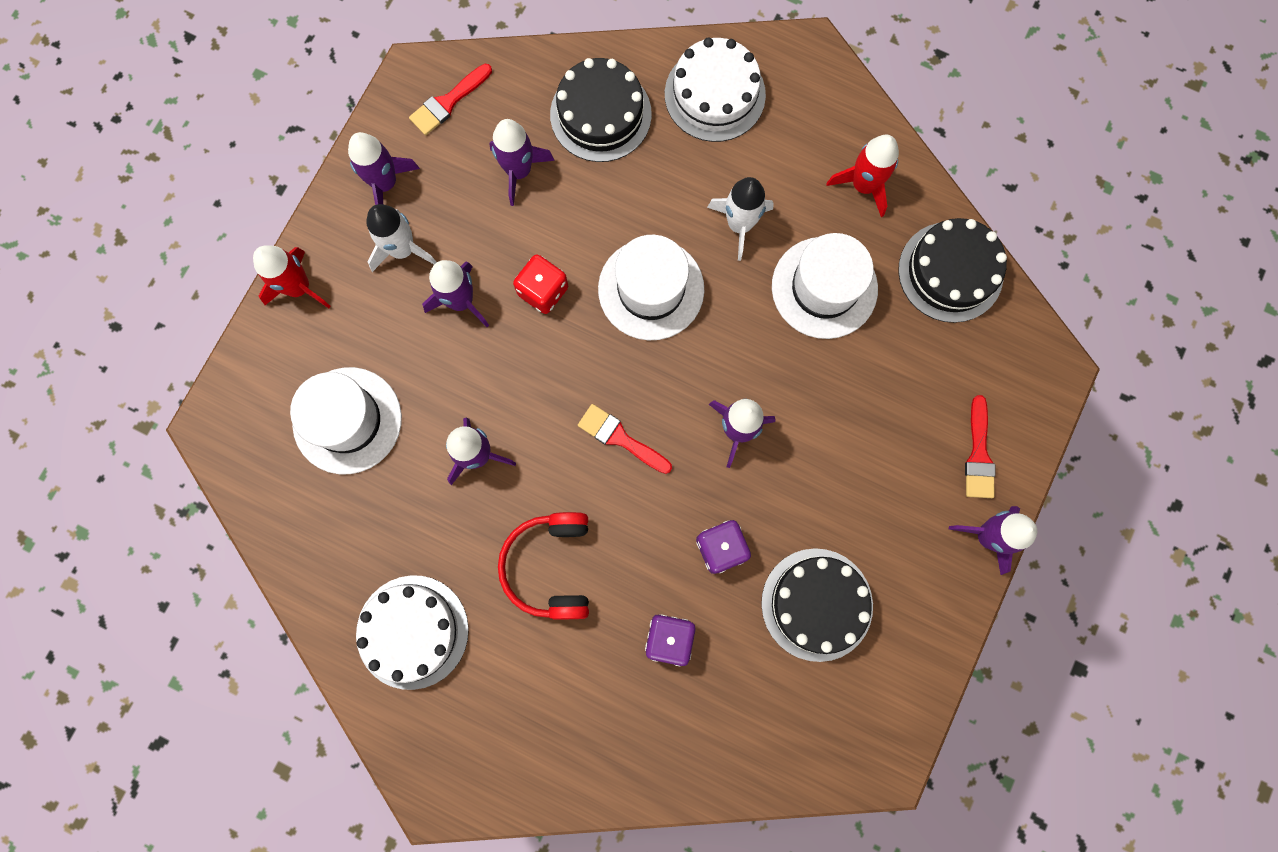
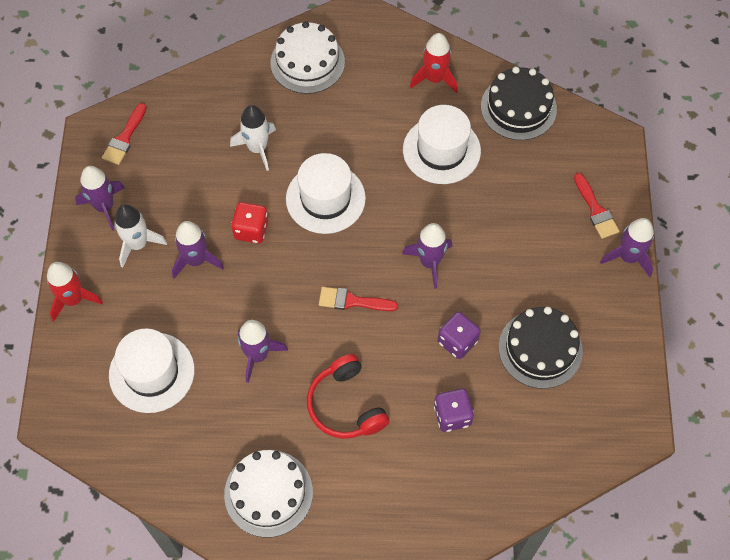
camera: 25 degrees left, 15 degrees down
(519, 171) = (196, 161): purple rocket -> none
(600, 114) = (236, 104): black cake -> none
(739, 225) = (365, 134): white rocket -> white rocket (257, 148)

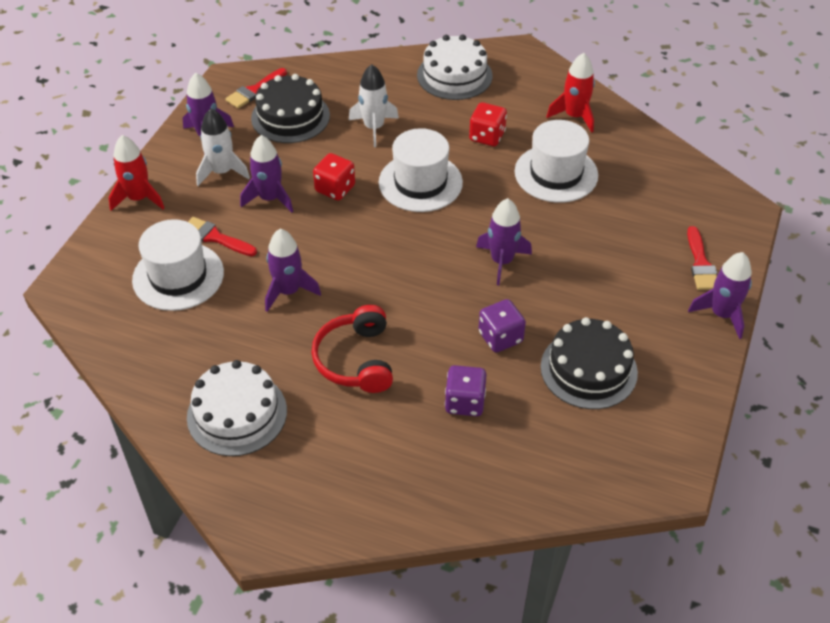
camera: 20 degrees right, 15 degrees down
(352, 301) = (406, 272): red brush -> red brush (215, 237)
(365, 126) = (487, 136): none -> red dice
(518, 107) = (651, 159): black cake -> black cake (290, 117)

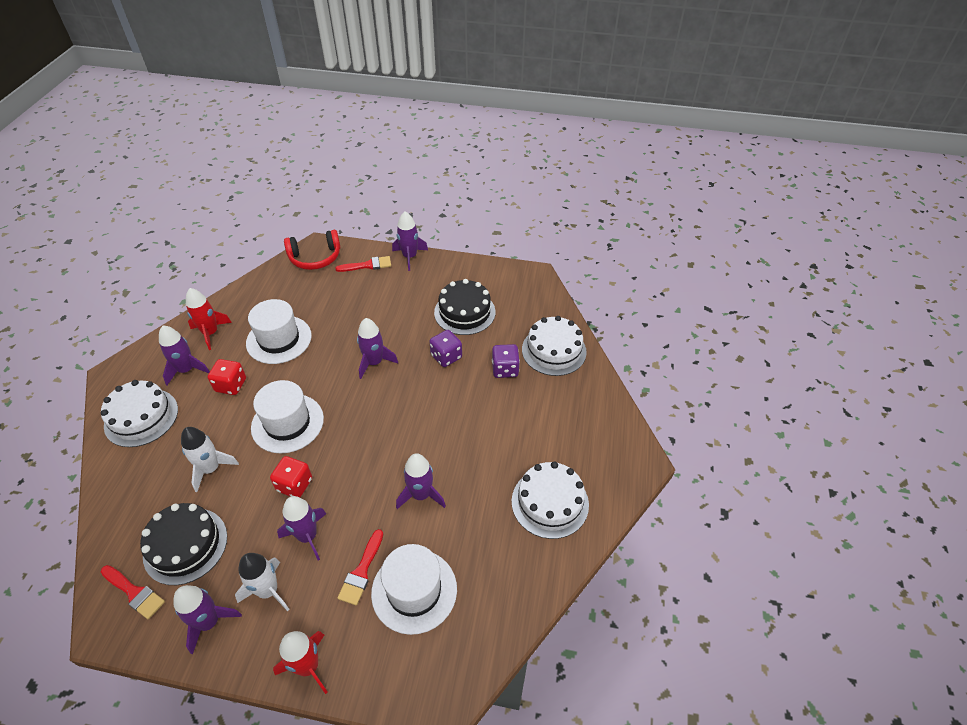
camera: 100 degrees left, 0 degrees up
(356, 360) = (482, 435): red headphones -> red headphones (315, 257)
(492, 472) = (554, 350): none -> white cake
(516, 101) = (186, 370): none -> purple rocket

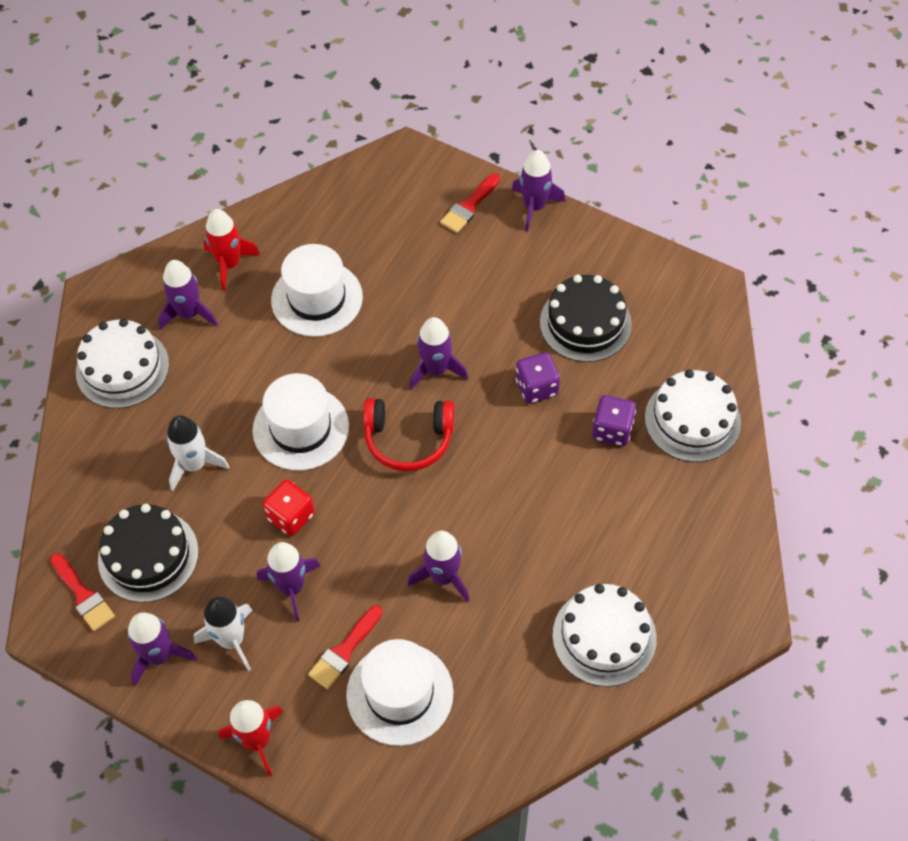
camera: 20 degrees right, 10 degrees up
(231, 385) = (240, 352): red dice -> none
(315, 257) = (397, 174): red headphones -> red headphones (408, 439)
(367, 265) = (469, 206): red brush -> red brush turned 120 degrees clockwise

